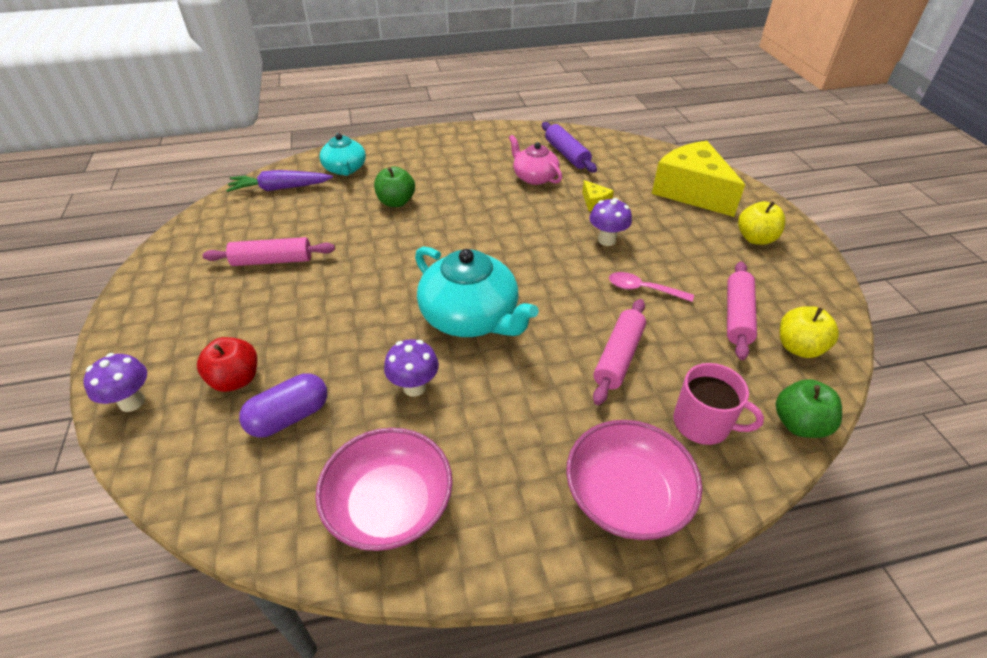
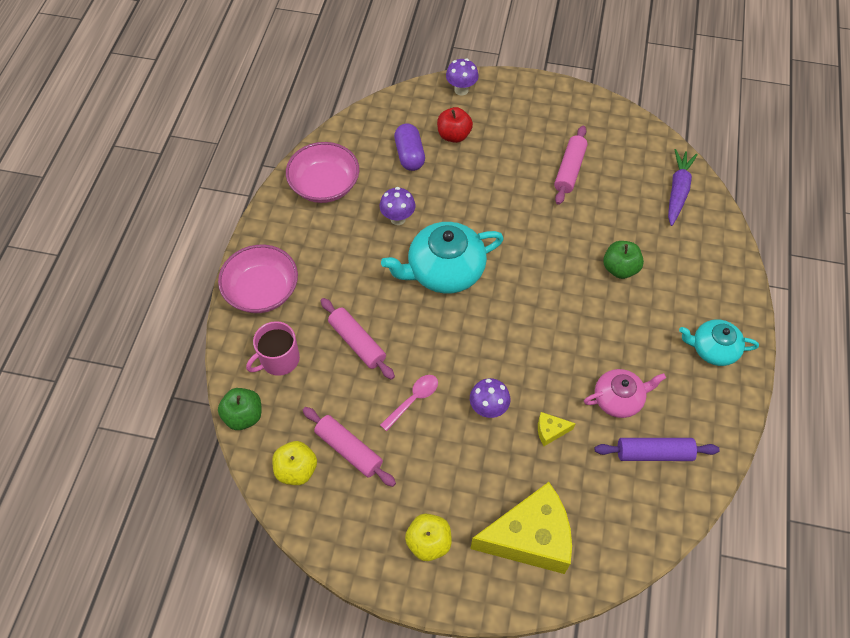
camera: 115 degrees right, 15 degrees up
(345, 169) = (695, 245): turquoise teapot -> turquoise teapot (713, 349)

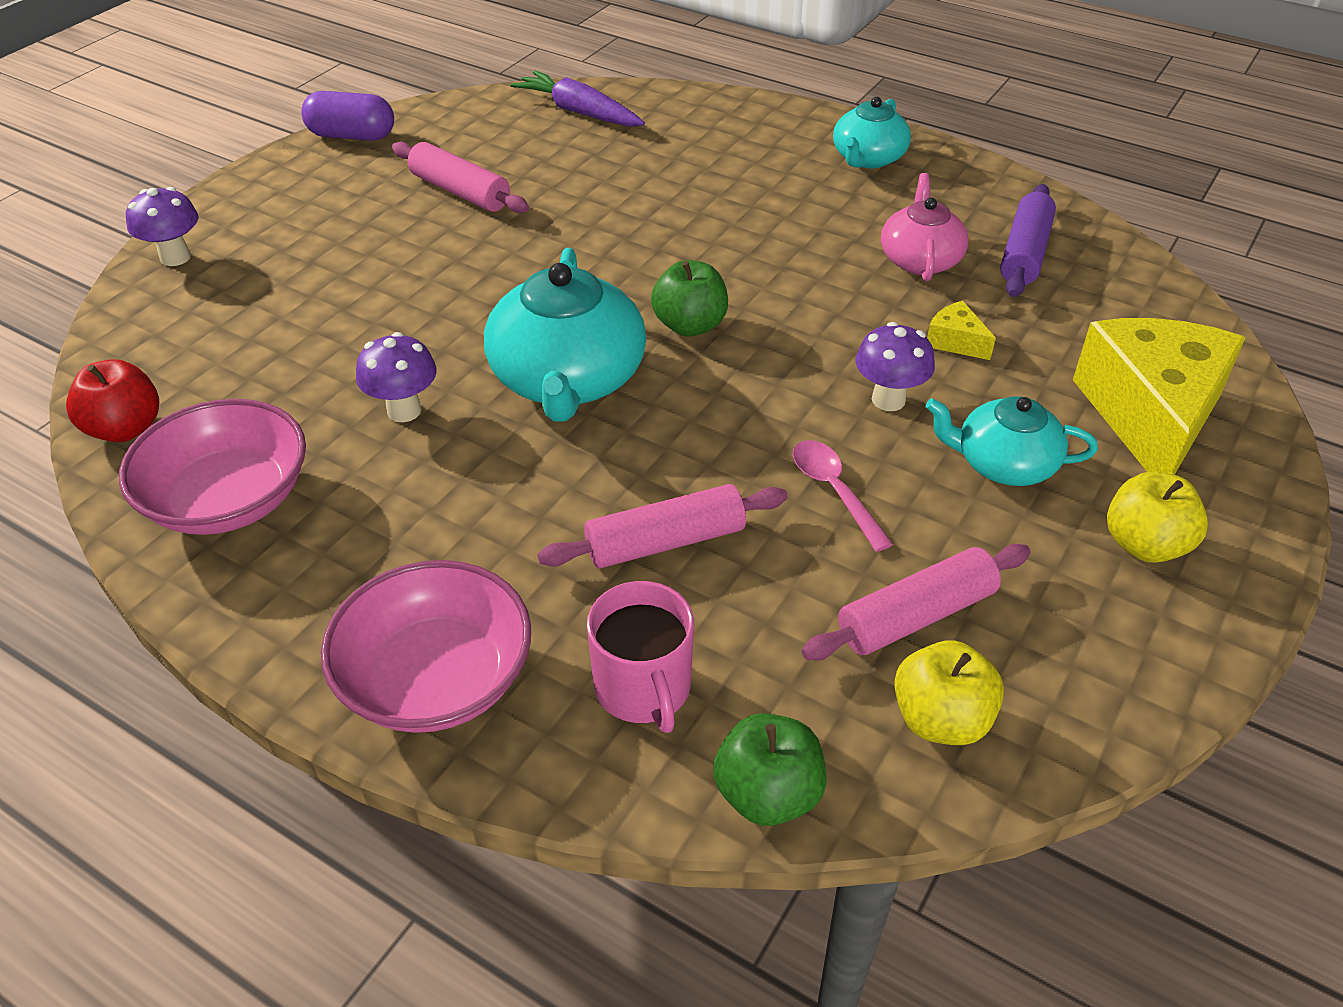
camera: 70 degrees left, 15 degrees down
(409, 155) = (264, 358): purple capsule -> purple capsule (352, 136)
(454, 135) = (271, 292): red apple -> red apple (125, 428)
(461, 470) = (1003, 464): none -> turquoise teapot
(550, 431) = (955, 341): yellow cheese -> yellow cheese turned 120 degrees clockwise
(620, 268) = (684, 196): green apple -> green apple (690, 325)

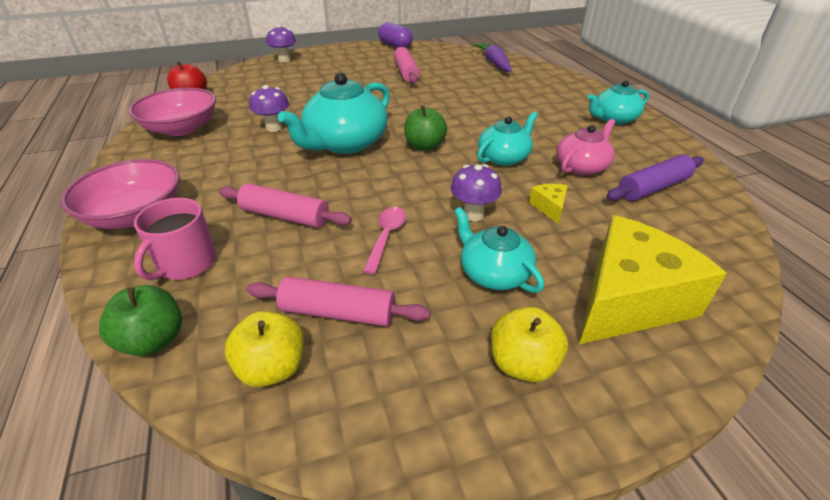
camera: 40 degrees right, 5 degrees down
(815, 292) = (504, 157): none -> turquoise teapot

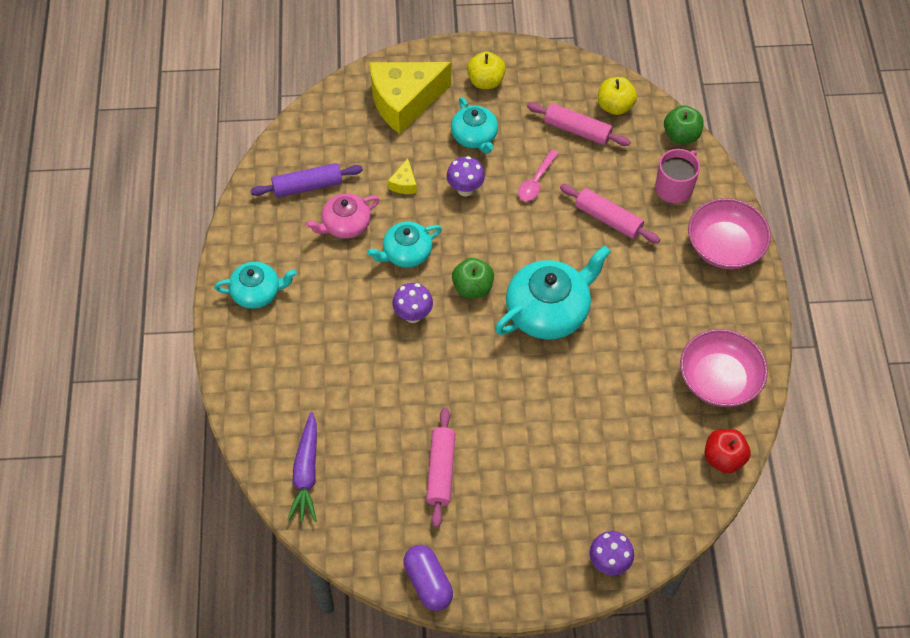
camera: 165 degrees left, 20 degrees up
(274, 128) = (620, 358): purple mushroom -> purple mushroom (413, 315)

